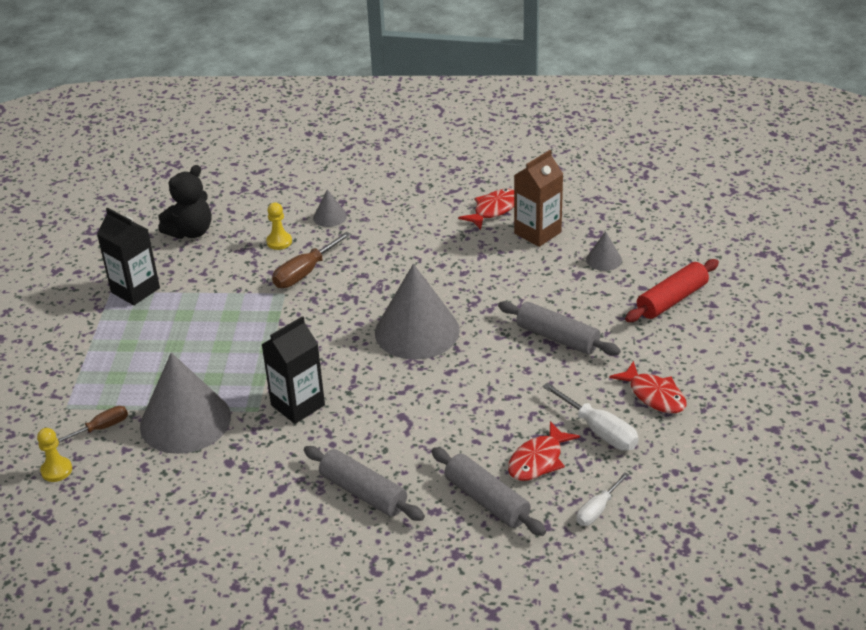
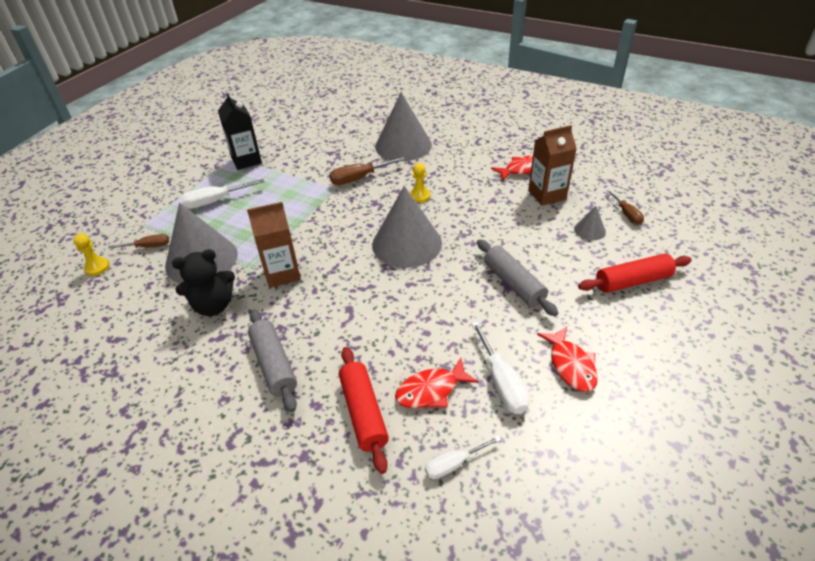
camera: 25 degrees right, 5 degrees up
(139, 352) = (215, 201): none -> white screwdriver
(190, 232) = (308, 133): black teddy bear -> black teddy bear (213, 306)
(279, 242) = (358, 153): yellow pawn -> yellow pawn (419, 196)
(298, 405) = (282, 273): black carton -> brown carton
(330, 217) = (403, 145): grey cone -> grey cone, size x2.26
(487, 500) = (364, 412): grey rolling pin -> red rolling pin
(632, 231) = (626, 214): none -> brown screwdriver

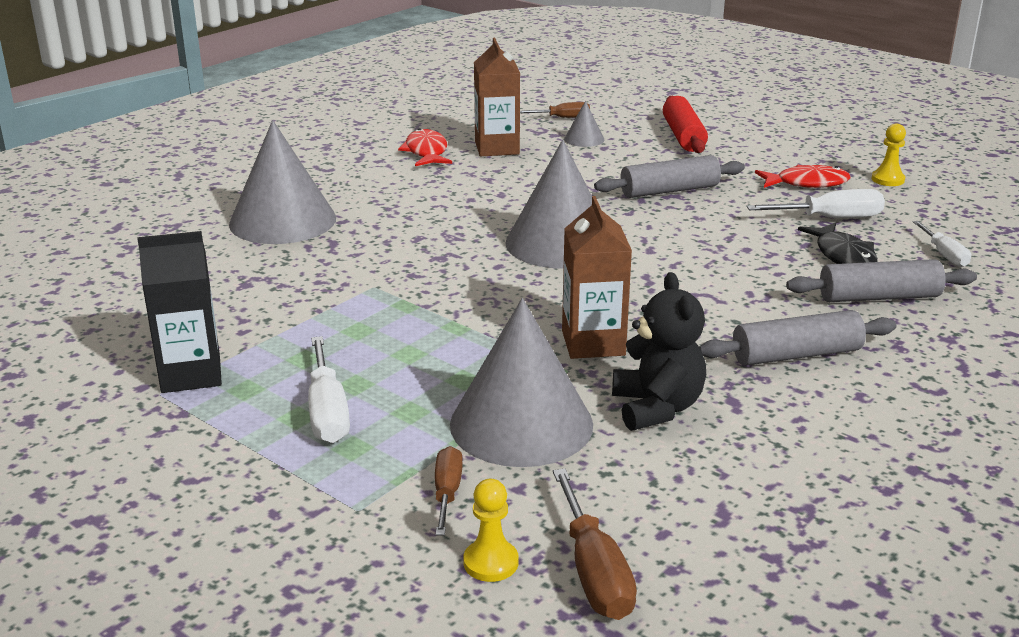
camera: 80 degrees left, 15 degrees down
(359, 178) = (357, 264): brown screwdriver -> brown screwdriver (594, 572)
(364, 412) = (879, 297): red rolling pin -> grey rolling pin
(419, 196) = (445, 223): yellow pawn -> yellow pawn (887, 179)
(431, 390) = (843, 255): red fish -> black fish

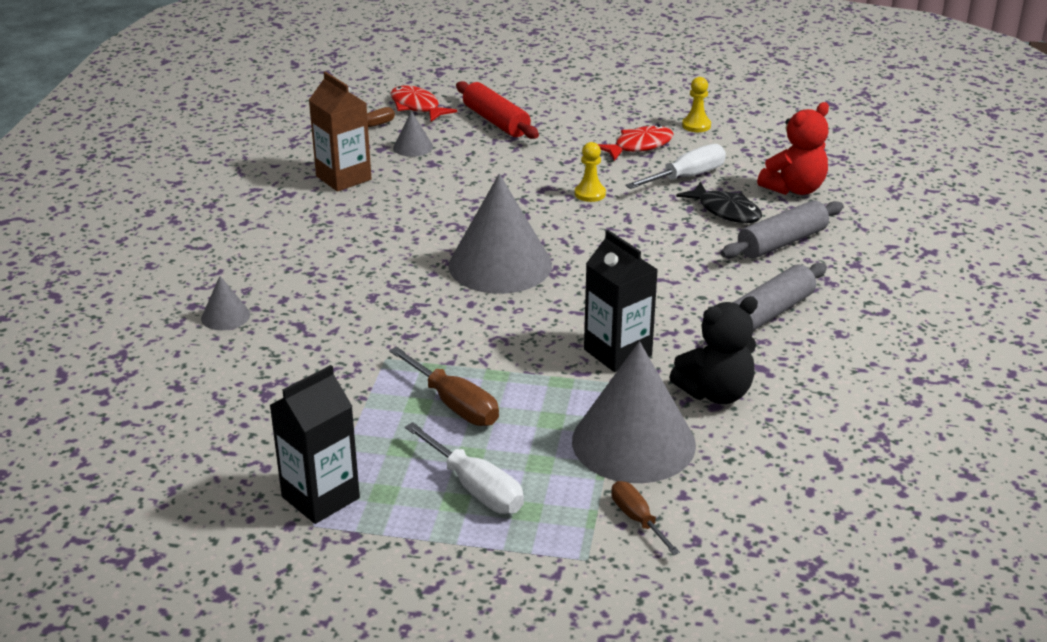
camera: 30 degrees left, 5 degrees up
(283, 221) = (225, 316): grey cone -> grey cone, size x0.44
(426, 152) = (281, 200): red fish -> red fish (417, 107)
(491, 563) = (721, 560): yellow pawn -> yellow pawn (590, 194)
(593, 343) = (617, 352): brown carton -> black carton
(594, 572) = (794, 537): brown screwdriver -> brown screwdriver (454, 404)
(656, 408) = (715, 393): black teddy bear -> black teddy bear turned 105 degrees clockwise
(669, 191) = (538, 184): grey rolling pin -> none
(944, 255) = (794, 189): white screwdriver -> red teddy bear

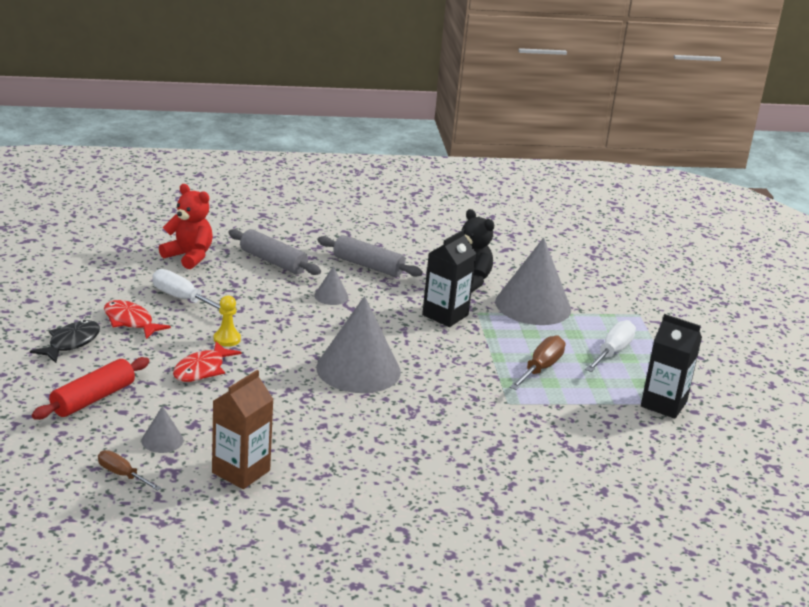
camera: 110 degrees left, 5 degrees down
(225, 316) = (503, 489): grey cone -> grey cone (331, 296)
(417, 107) = (65, 451): red fish -> red fish (202, 369)
(637, 519) = (597, 301): brown screwdriver -> none
(696, 125) = (82, 297): yellow pawn -> none
(725, 211) = (234, 282): black fish -> black fish (71, 343)

